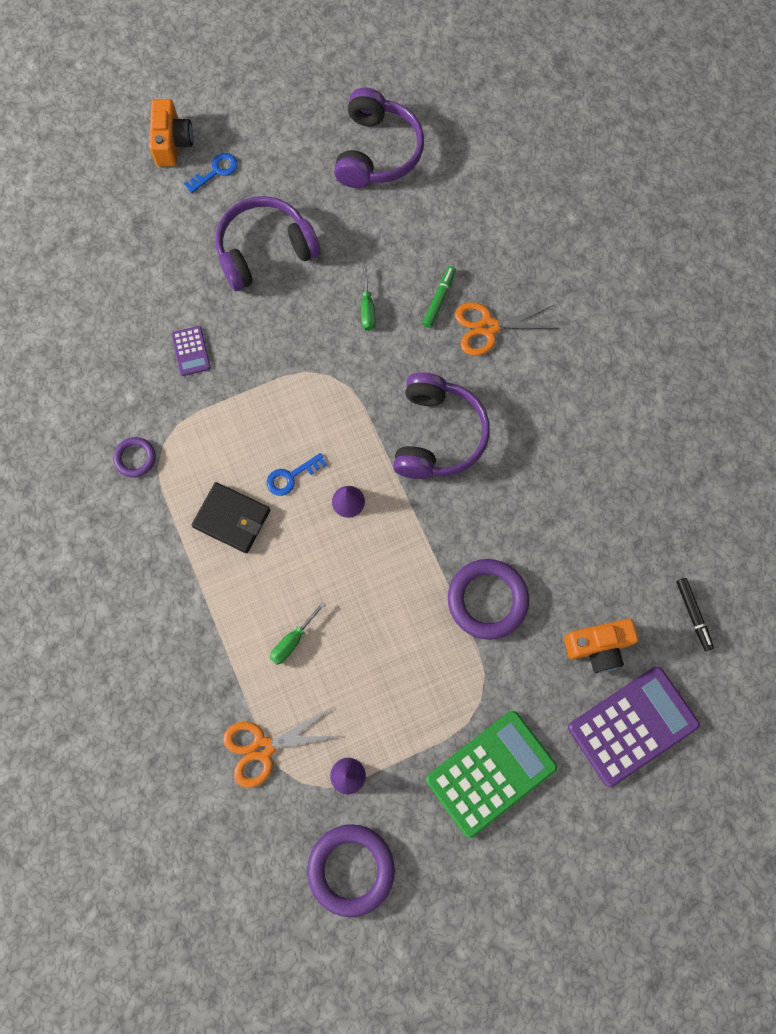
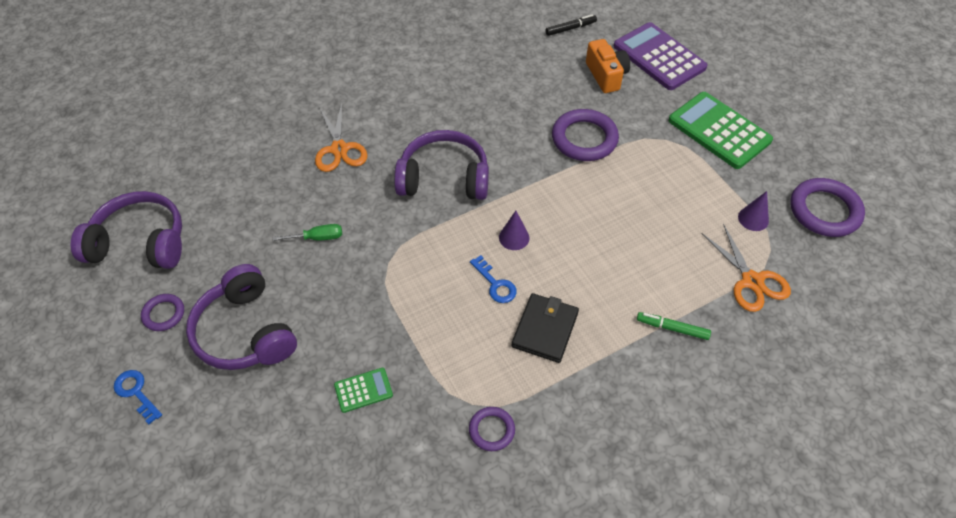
camera: 95 degrees left, 20 degrees down
(172, 143) = (87, 446): orange camera -> none
(191, 351) = (363, 390): purple calculator -> green calculator
(292, 641) = (651, 268): green screwdriver -> none
(293, 182) = (164, 314): none -> purple ring
(439, 299) = (309, 184): green marker -> green marker (672, 328)

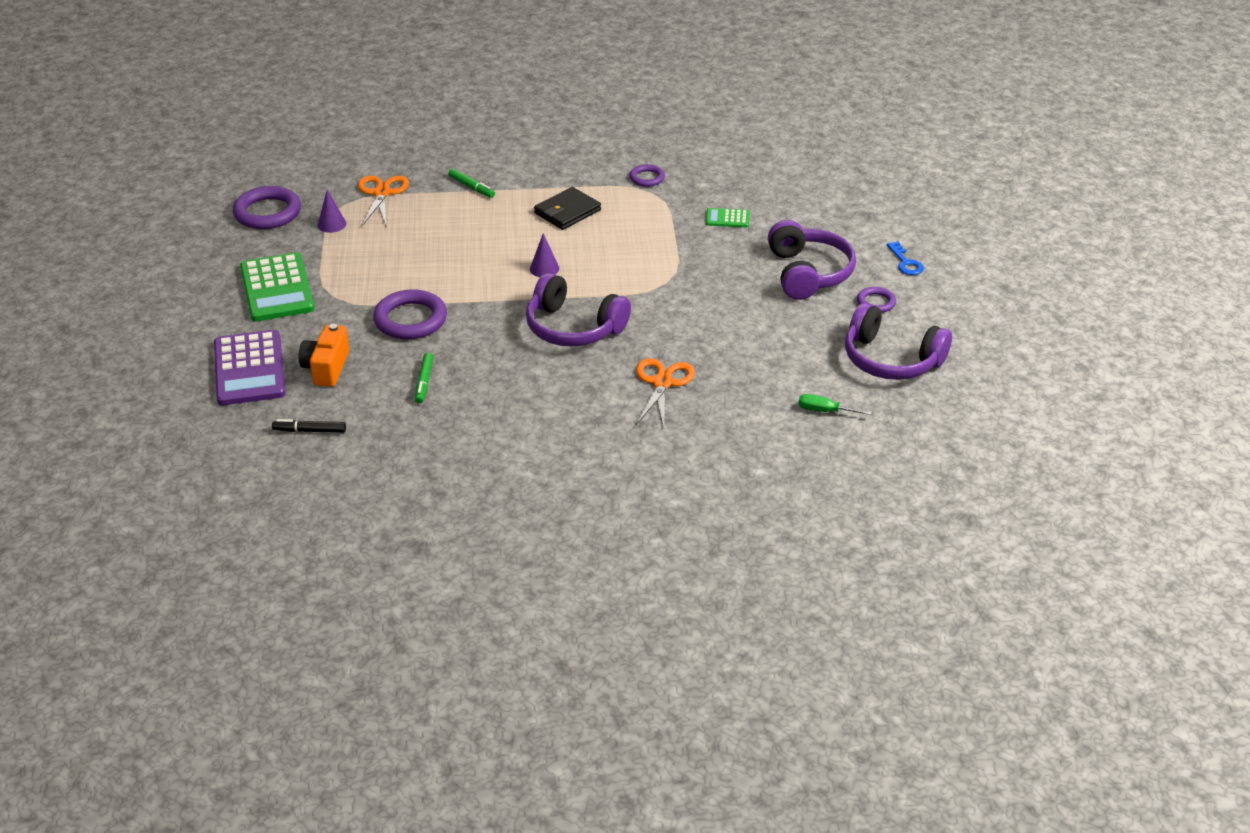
camera: 155 degrees left, 15 degrees down
(317, 238) = (720, 317): green screwdriver -> green screwdriver (825, 411)
(495, 284) = (584, 245): blue key -> none
(525, 88) = (424, 382): none -> green marker

